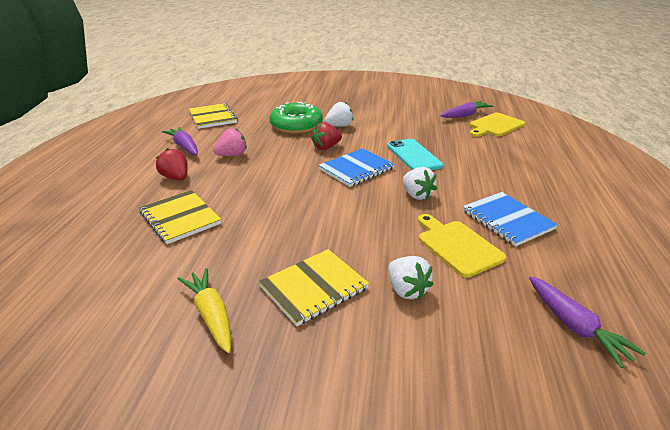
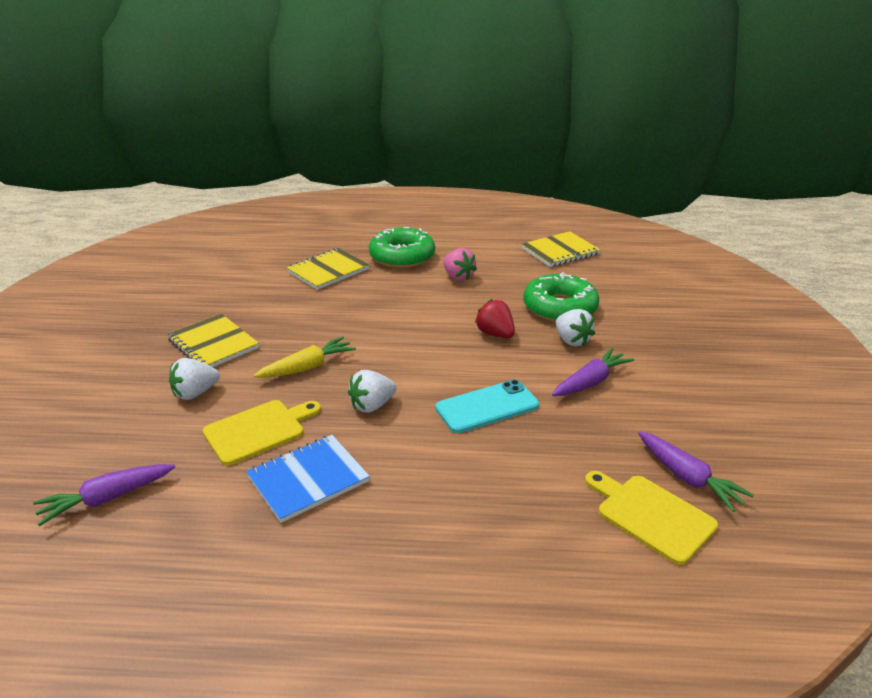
camera: 85 degrees right, 0 degrees up
(176, 178) = (402, 256): red strawberry -> green donut
(184, 147) = (472, 249): purple carrot -> purple carrot (590, 382)
(211, 315) = (195, 303): yellow carrot -> yellow carrot (307, 367)
(356, 169) = (437, 359): blue notebook -> none

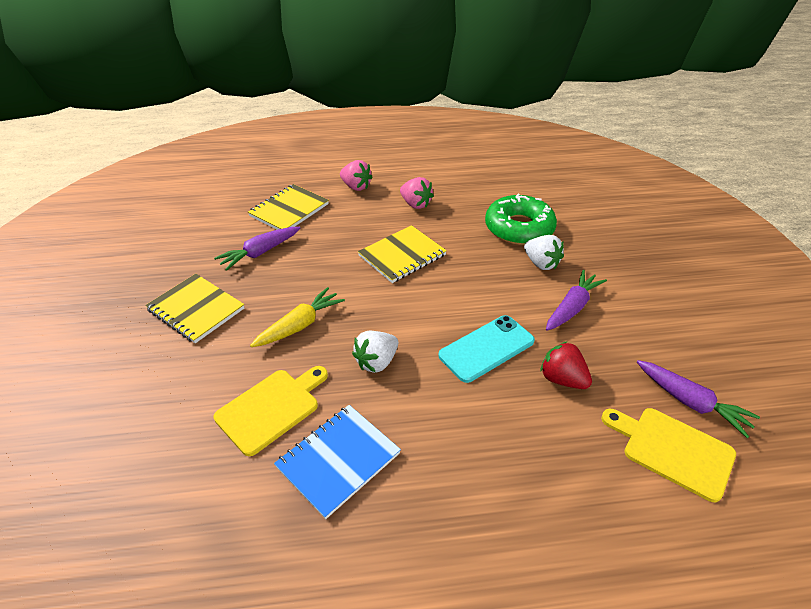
camera: 10 degrees left, 10 degrees up
(107, 498) = (132, 519): purple carrot -> purple carrot (260, 253)
(195, 393) = (193, 371): white strawberry -> none
(402, 256) = (356, 187): green donut -> pink strawberry
(495, 334) = (469, 264): red strawberry -> red strawberry (562, 379)
(560, 251) = (500, 167): yellow notebook -> yellow notebook (402, 255)

